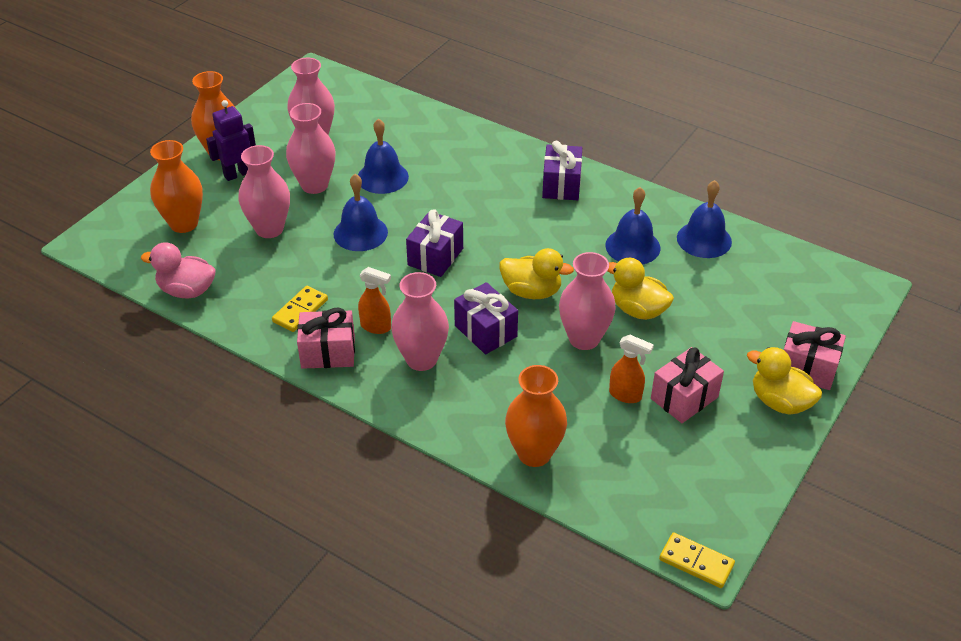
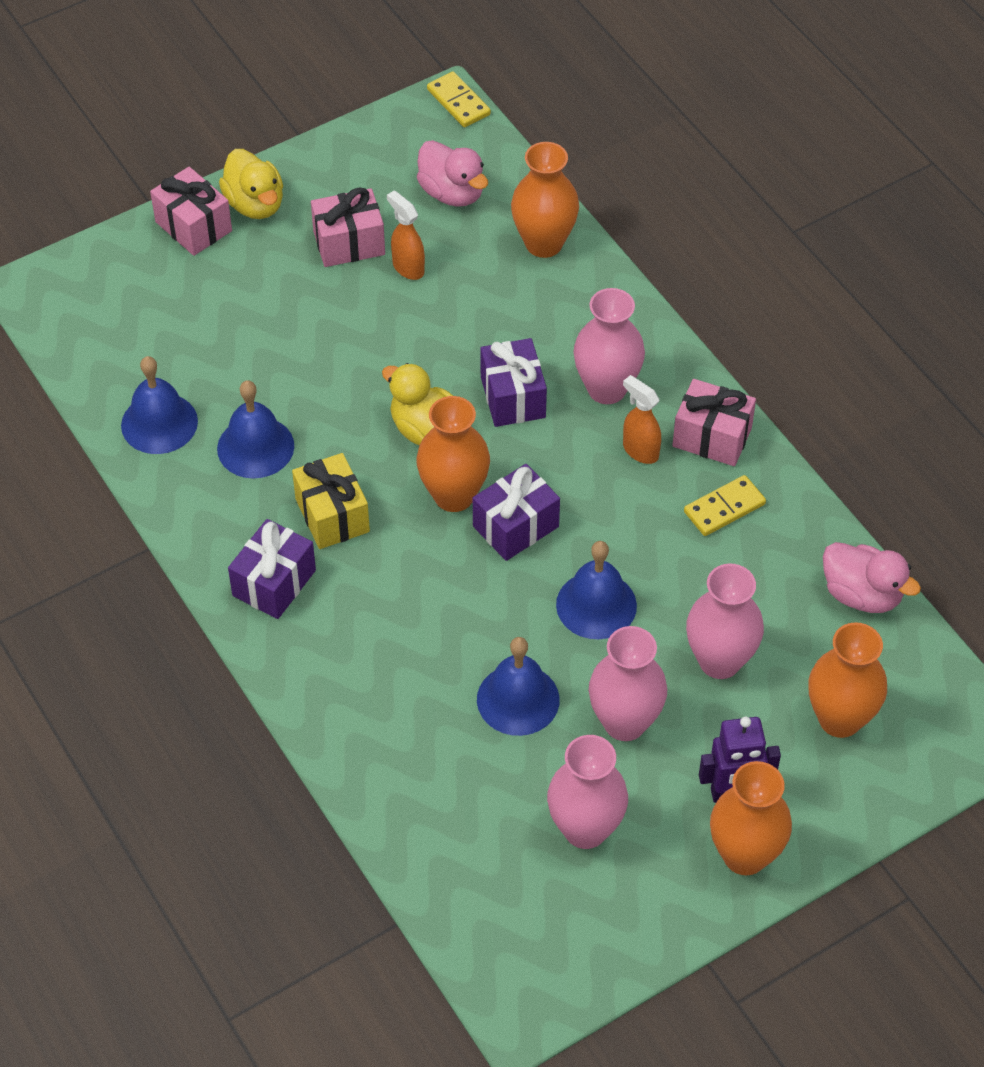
camera: 155 degrees left, 10 degrees up
(486, 260) = (454, 495): none -> orange vase
(554, 227) = (332, 515): none -> yellow gift
(584, 339) = (406, 346): pink vase -> none
(637, 470) = (452, 193): none -> pink duck
(638, 310) = (318, 359): yellow duck -> none

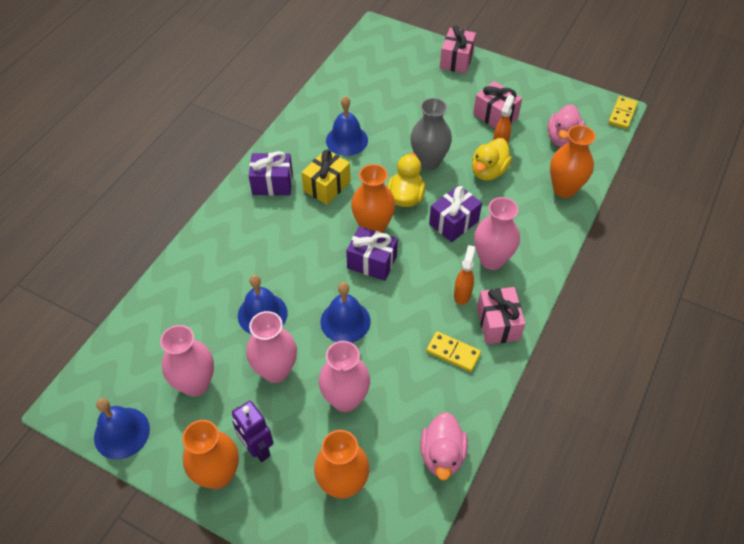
camera: 60 degrees right, 0 degrees up
(159, 423) = (335, 102): blue bell -> blue bell (122, 433)
(255, 204) = (488, 74): yellow duck -> yellow duck (488, 171)
(378, 368) = (429, 162): none -> grey vase

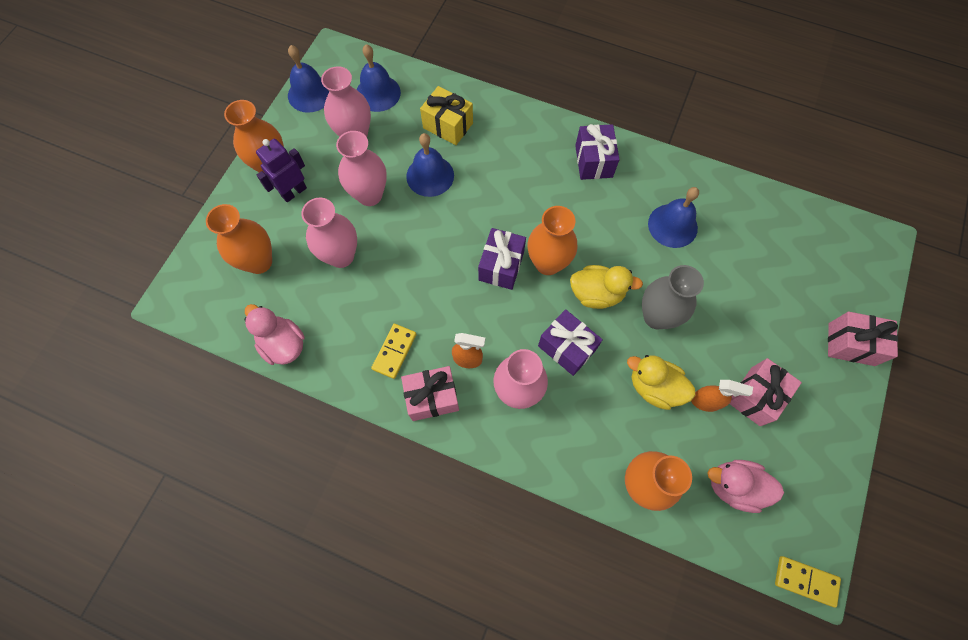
camera: 85 degrees right, 15 degrees up
(327, 186) = (599, 212): yellow gift -> yellow gift (448, 125)
(345, 321) = (426, 247): blue bell -> blue bell (378, 93)
(442, 455) = (283, 344): pink duck -> pink duck turned 45 degrees clockwise

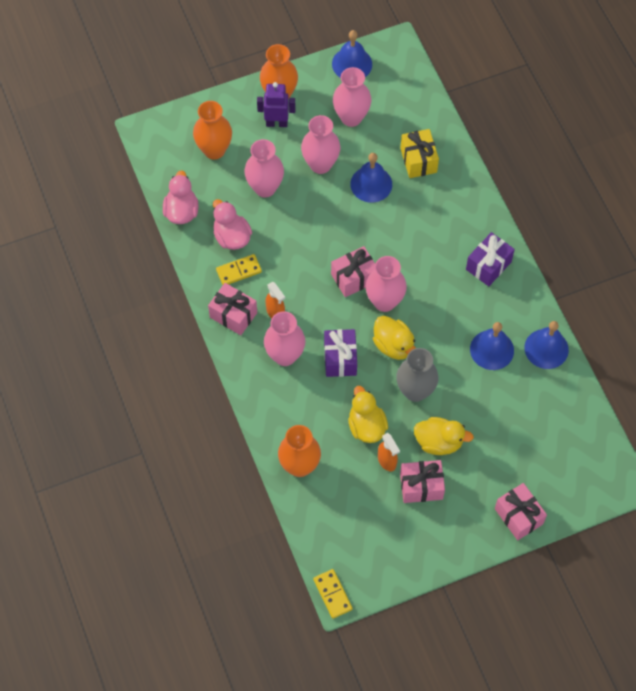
camera: 45 degrees right, 5 degrees down
(378, 93) = (396, 99): blue bell -> blue bell (546, 348)
(501, 266) = (354, 278): purple gift -> pink gift
(548, 263) = (384, 301): orange vase -> pink vase
(723, 342) = (439, 442): none -> yellow duck
(734, 486) = (350, 516): pink duck -> pink duck (232, 237)

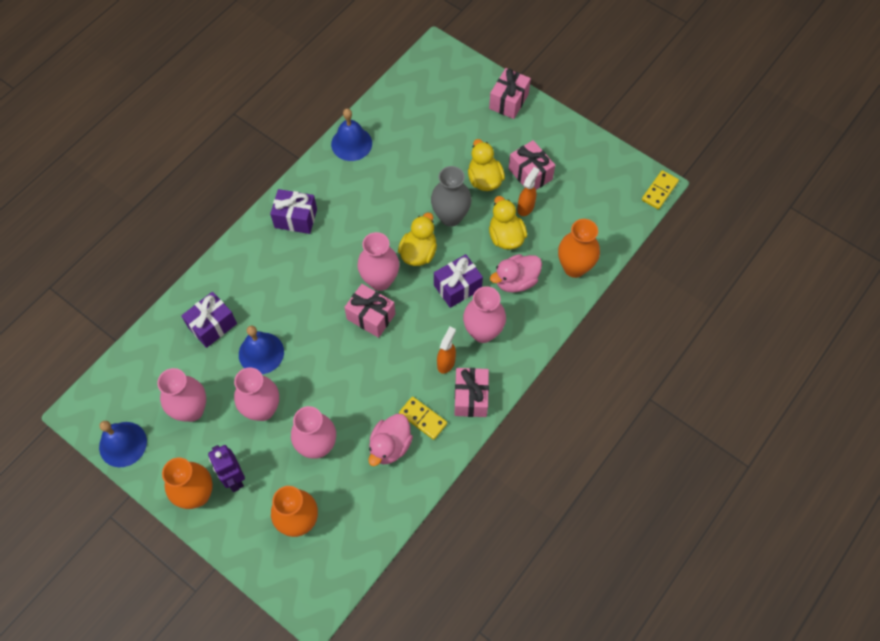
camera: 120 degrees left, 0 degrees up
(181, 211) = (389, 511): pink duck -> pink duck (516, 281)
(366, 426) = (506, 236): yellow duck -> yellow duck turned 120 degrees clockwise
(418, 160) = (212, 325): yellow gift -> purple gift
(492, 349) = (376, 180): blue bell -> none

